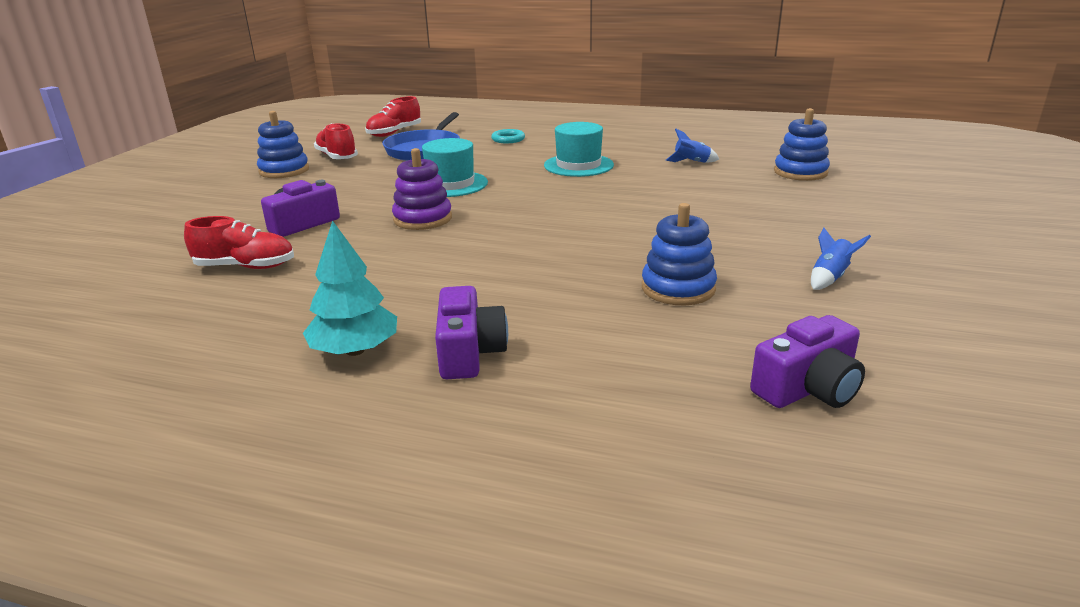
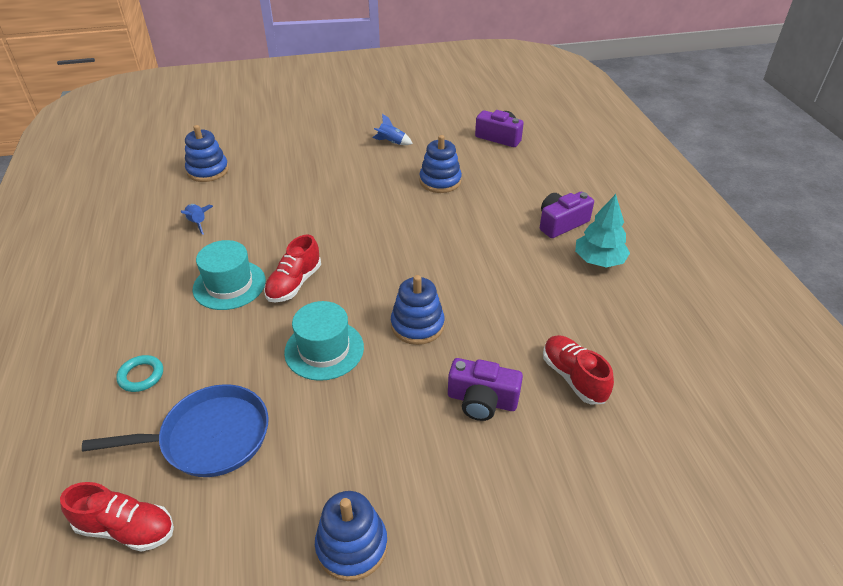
camera: 120 degrees left, 15 degrees up
(337, 157) = (272, 522): red shoe -> red shoe (294, 284)
(423, 219) = (417, 325): purple stacking toy -> blue stacking toy

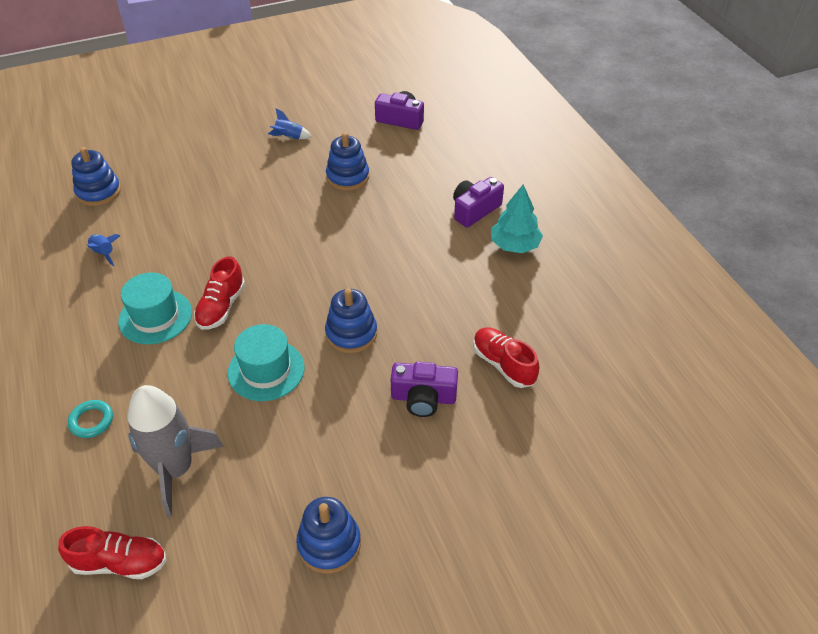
camera: 10 degrees left, 5 degrees up
(209, 437) = (175, 469): blue pan -> grey rocket

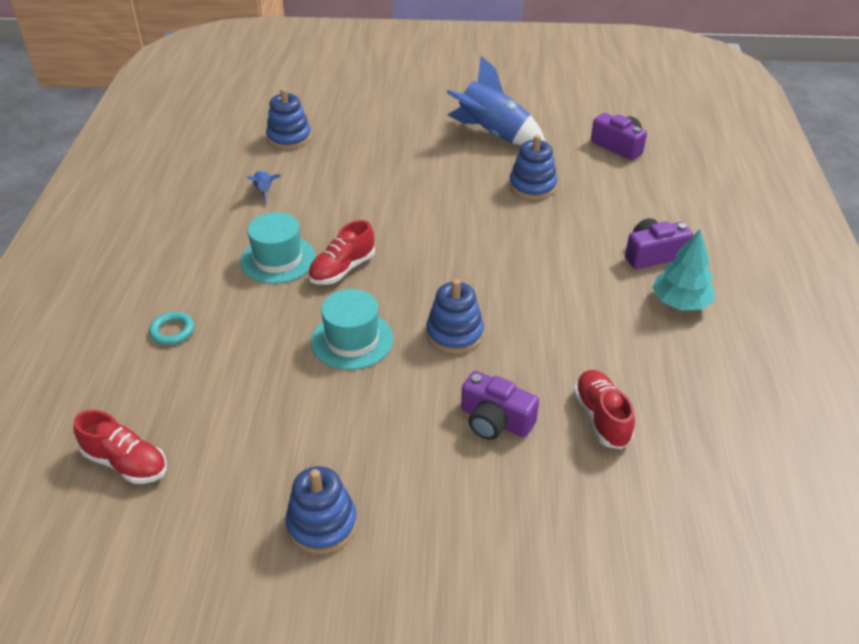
camera: 25 degrees right, 5 degrees down
(175, 469) = (219, 400): grey rocket -> none
(289, 137) = (493, 135): blue rocket -> blue rocket, size x2.30

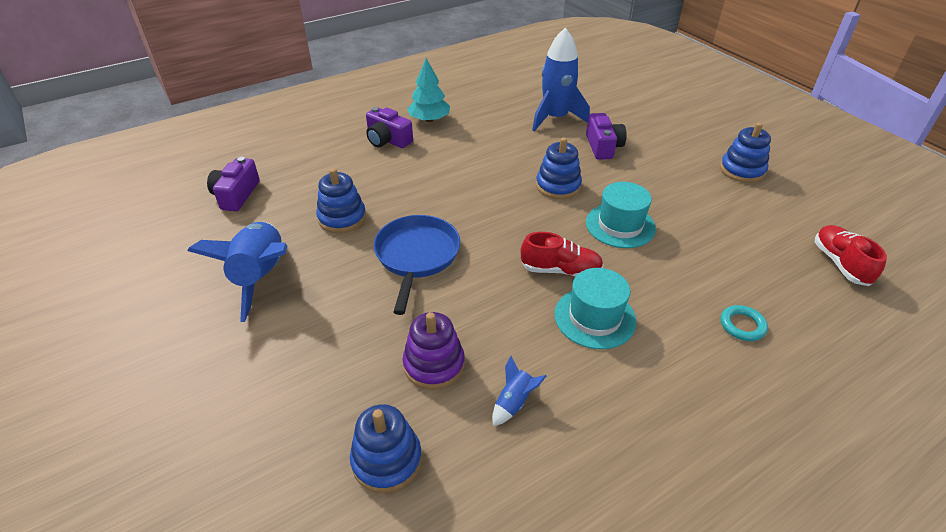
camera: 125 degrees left, 0 degrees up
(330, 174) = (434, 364): none -> purple stacking toy
(442, 205) = (416, 256): none -> blue pan
(601, 418) = (555, 118): red shoe -> blue rocket

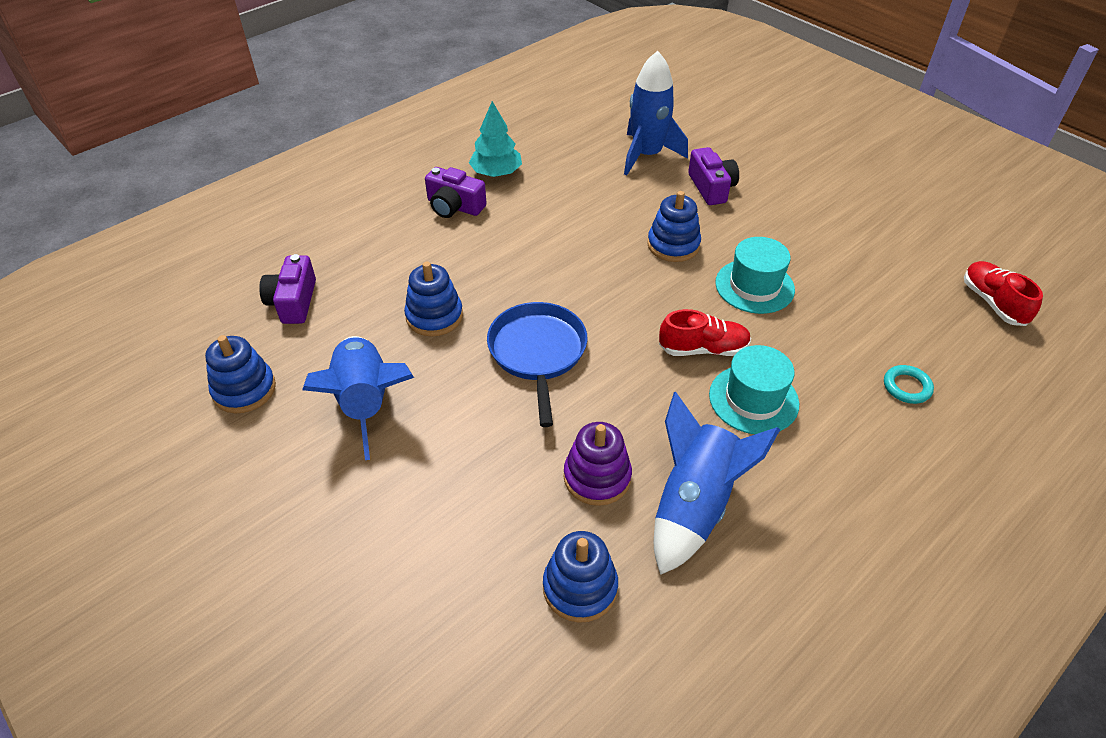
camera: 10 degrees left, 5 degrees up
(514, 402) = (694, 505): blue rocket -> blue rocket, size x2.30
(742, 170) = (872, 201): blue stacking toy -> blue stacking toy (244, 390)

